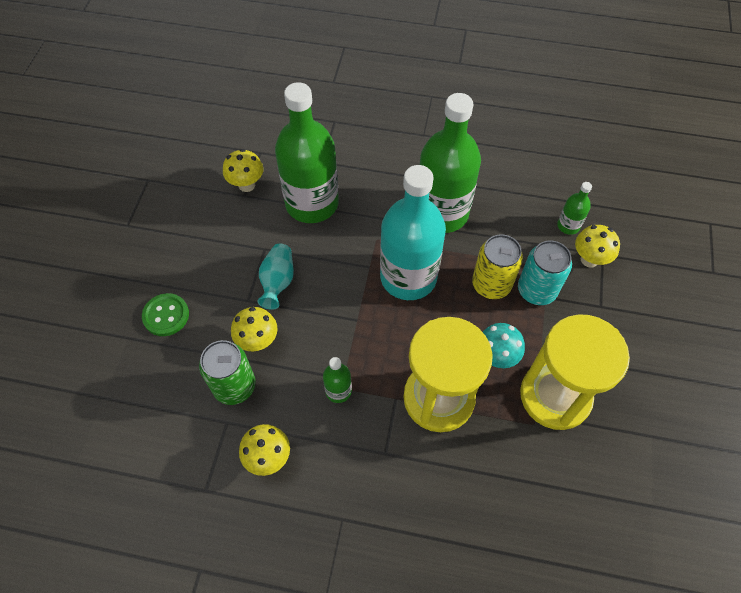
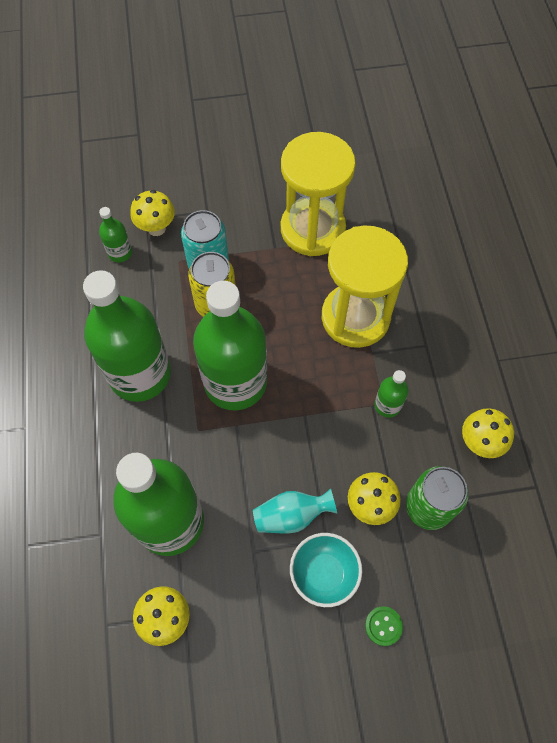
camera: 110 degrees left, 5 degrees up
(166, 315) = (383, 626): green button -> green button, size x0.66
(224, 289) = (324, 573): none -> turquoise bowl
(408, 277) = (235, 382): turquoise bottle -> green bottle
(496, 357) = (294, 281): turquoise mushroom -> none

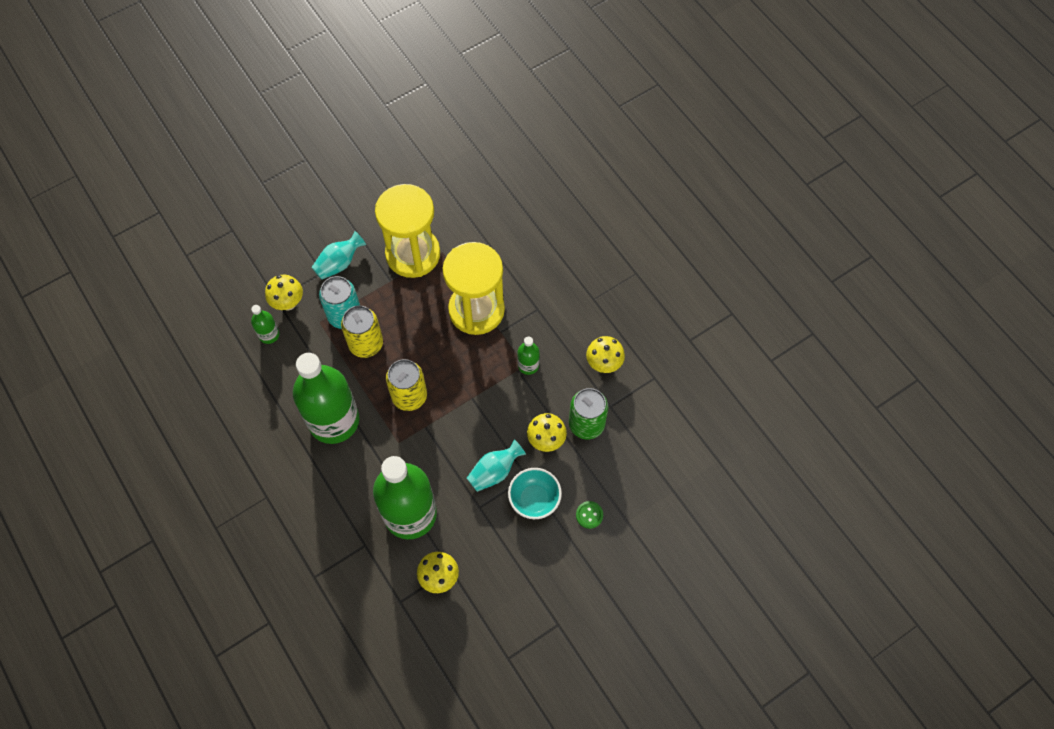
camera: 25 degrees left, 0 degrees up
(230, 208) = (339, 263): none -> turquoise vase
(235, 382) = (409, 396): green bottle -> yellow can

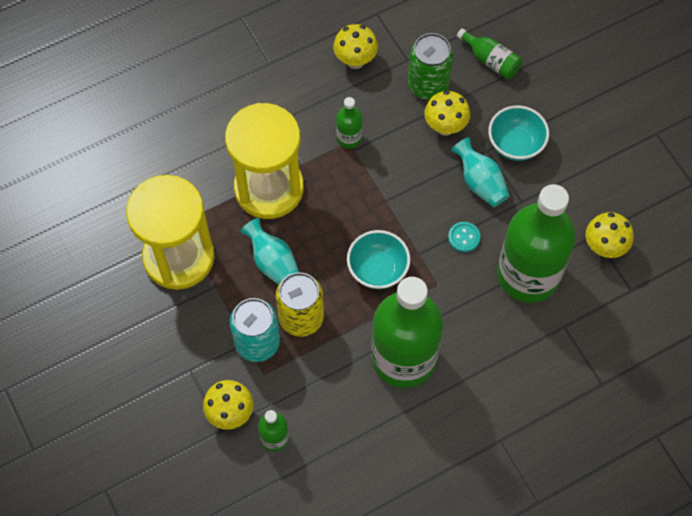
camera: 85 degrees left, 0 degrees up
(339, 263) = (179, 348): turquoise vase -> turquoise vase (273, 263)
(409, 396) = (377, 269): yellow can -> turquoise bowl
(442, 461) = (464, 237): none -> turquoise button
(589, 515) = (535, 92): green button -> none
(618, 475) = (490, 60): none -> green bottle

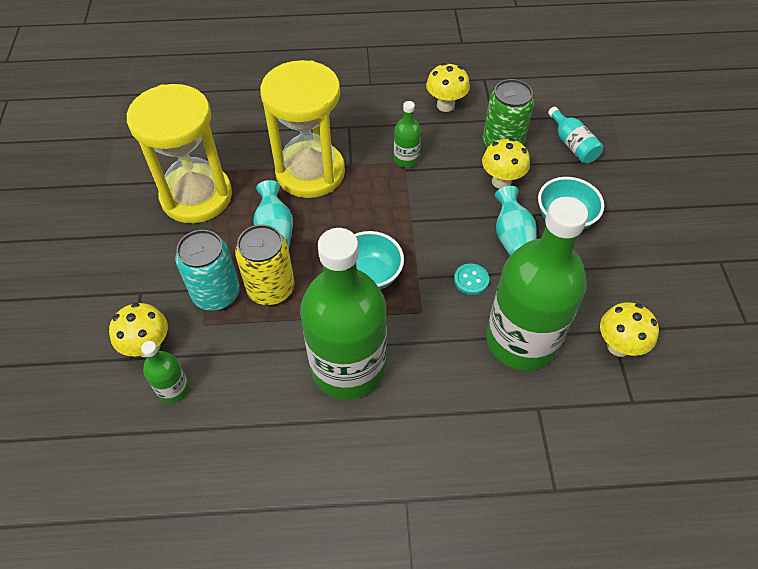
camera: 25 degrees right, 10 degrees down
(490, 60) = (572, 145): green bottle -> turquoise bottle

